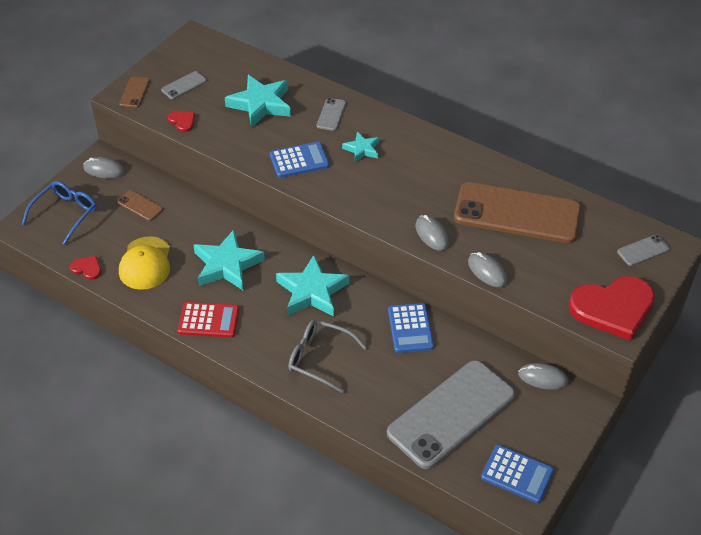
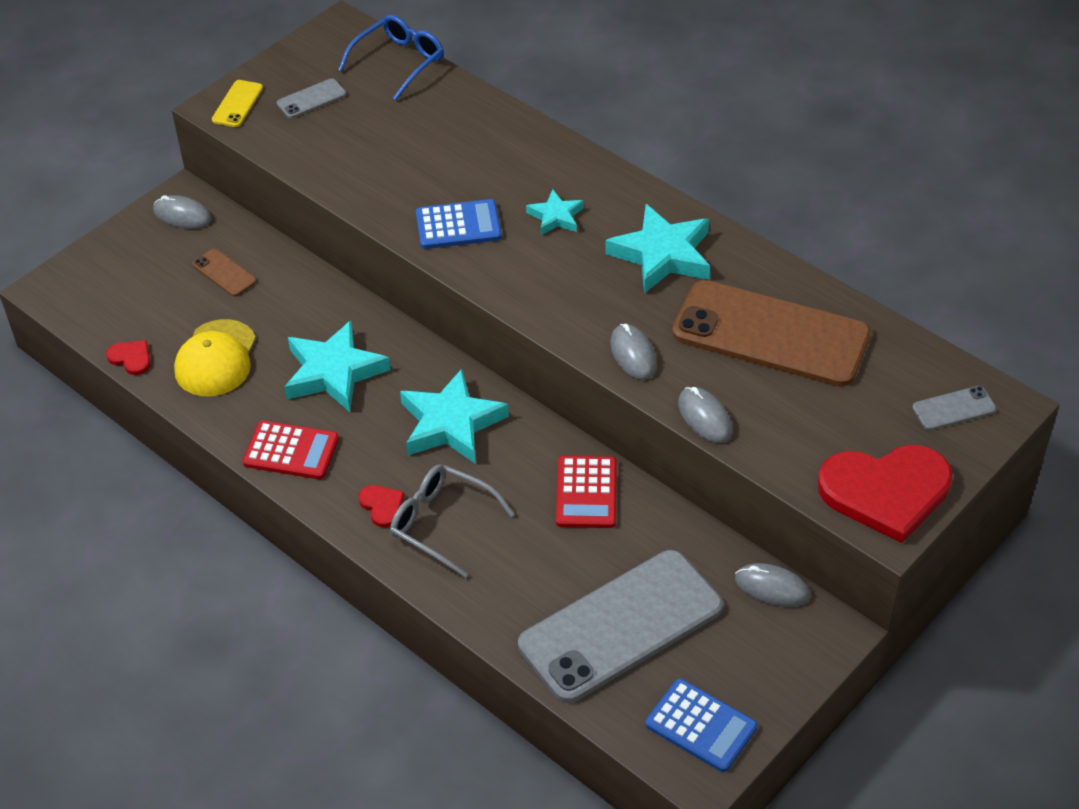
camera: 10 degrees right, 0 degrees up
(65, 214) = (115, 276): blue glasses -> blue glasses (399, 62)
(134, 92) = (237, 104): brown phone -> yellow phone
(182, 121) = (298, 152): red heart -> red heart (382, 506)
(260, 104) = (419, 136): turquoise star -> turquoise star (662, 255)
(331, 114) = (521, 160): grey phone -> none
(410, 328) = (586, 493): blue calculator -> red calculator

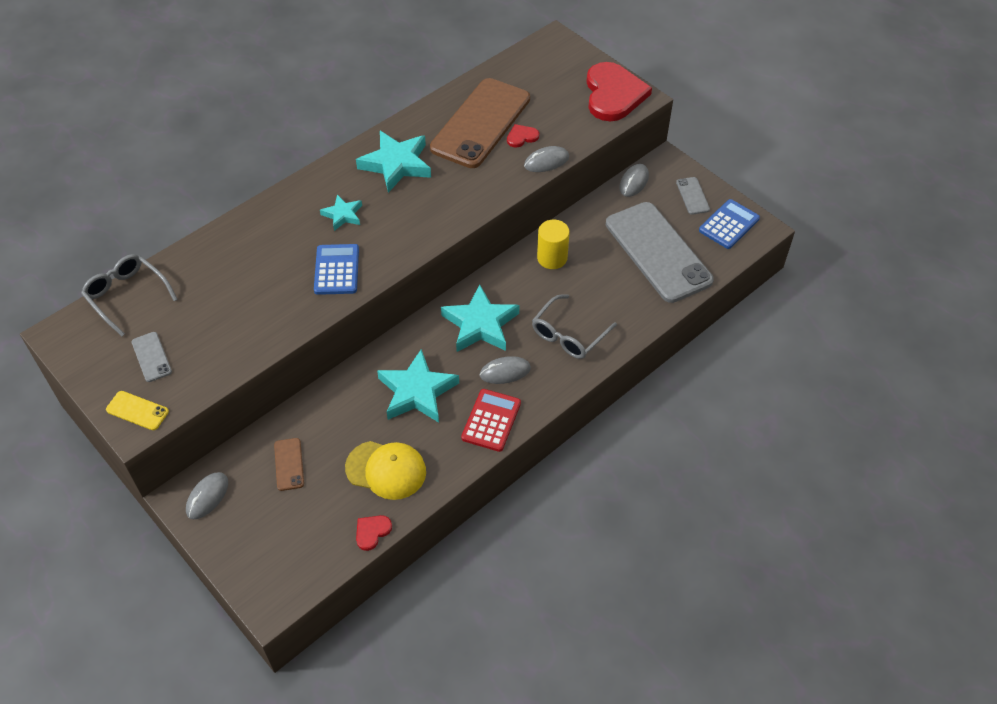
camera: 85 degrees left, 5 degrees up
(224, 273) = (289, 464): brown phone -> brown phone turned 60 degrees counterclockwise
(382, 506) = (550, 367): red heart -> red heart (521, 137)
(399, 62) = (127, 296): blue glasses -> grey glasses
(586, 493) = (552, 258): red calculator -> yellow cylinder
(633, 354) = (486, 188): grey mouse -> grey mouse (505, 372)
(954, 408) = (554, 58): grey phone -> grey phone (692, 196)

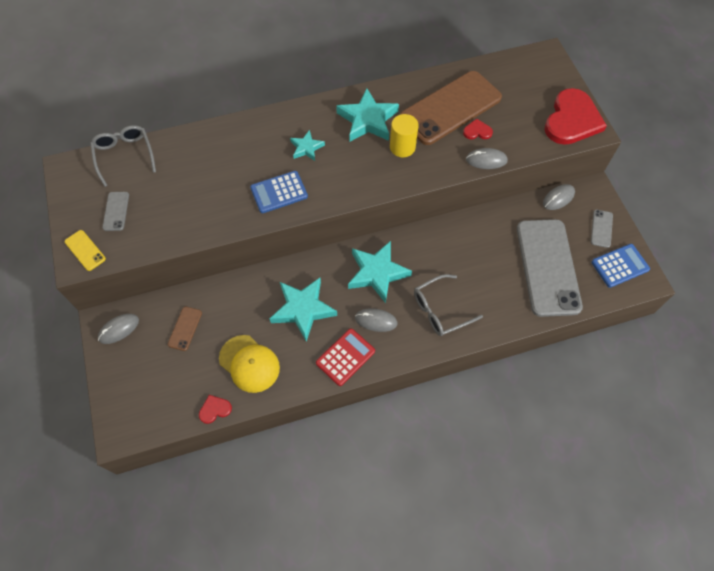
camera: 25 degrees right, 10 degrees up
(336, 270) = (279, 192): blue calculator -> blue calculator turned 135 degrees counterclockwise
(552, 258) = (460, 239): yellow cylinder -> yellow cylinder (402, 147)

